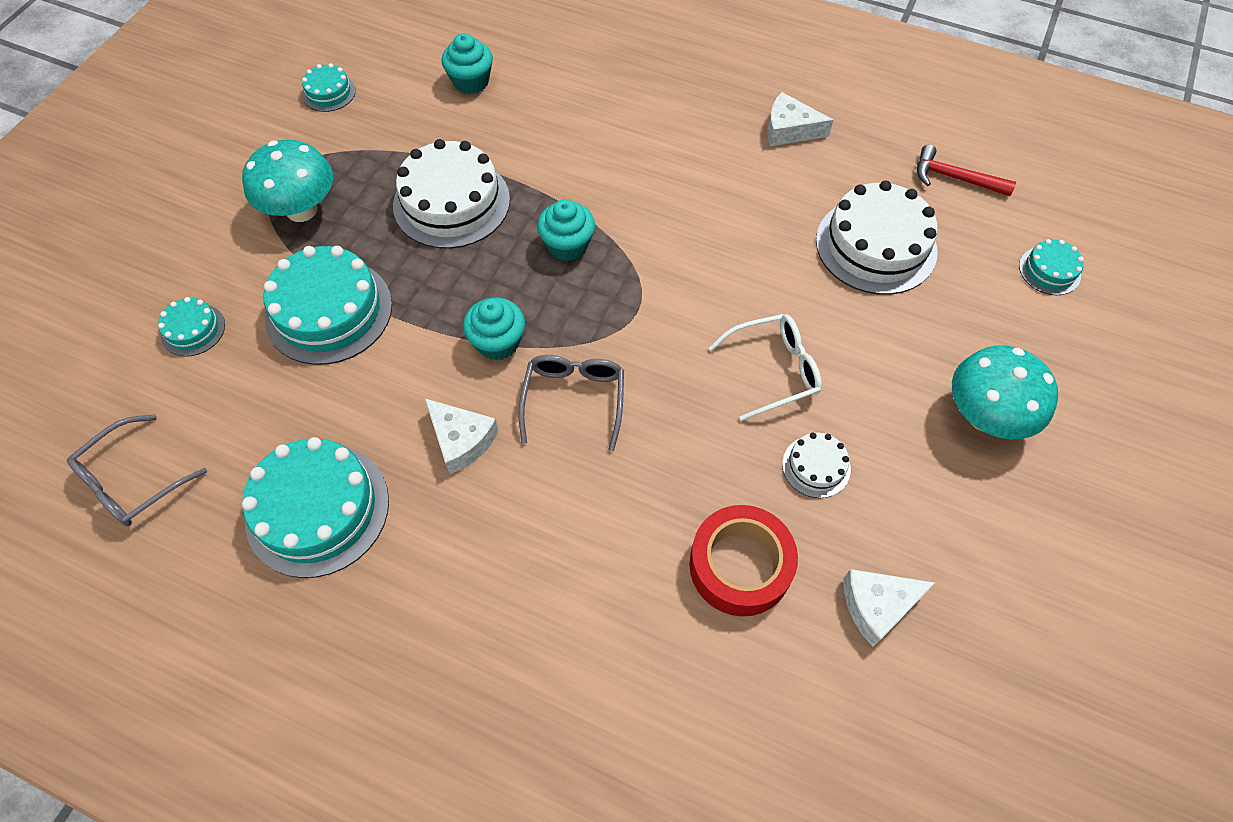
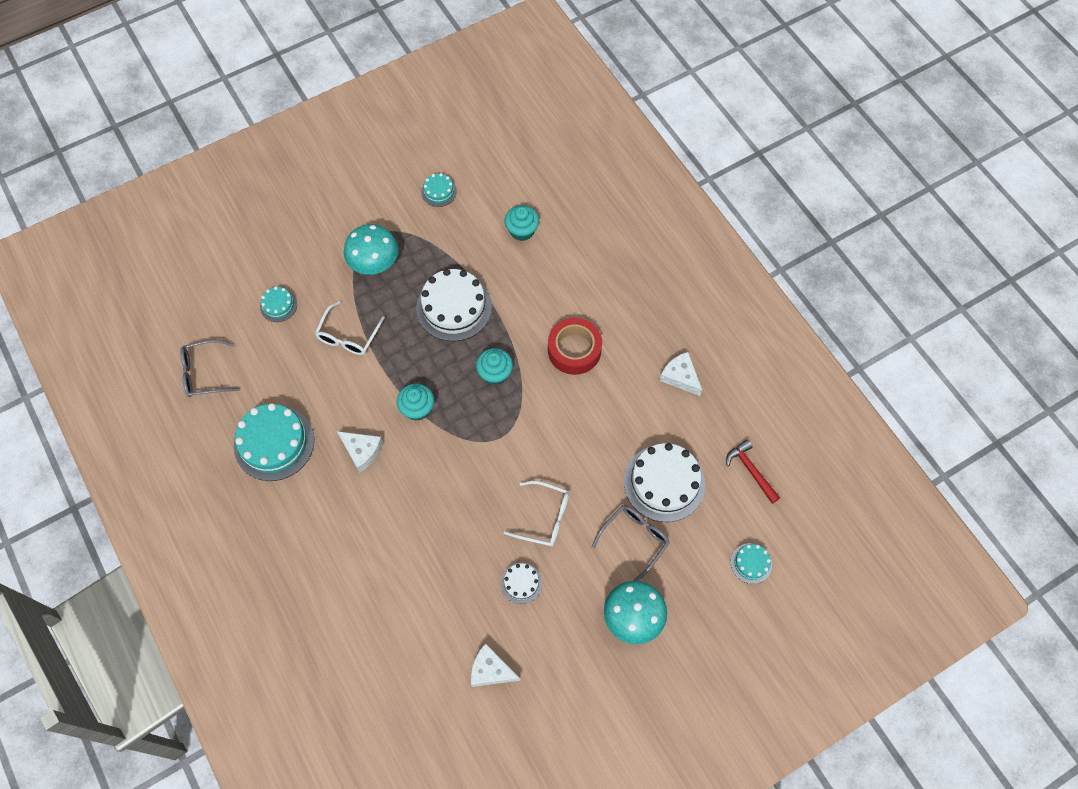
camera: 35 degrees right, 5 degrees up
(329, 311) = (348, 336): turquoise cake -> white glasses
(461, 440) = (362, 451): white cheese -> white cheese turned 45 degrees counterclockwise
(574, 399) = (431, 466): grey glasses -> grey glasses (634, 539)
(740, 566) = (442, 605): red tape -> red tape (574, 350)

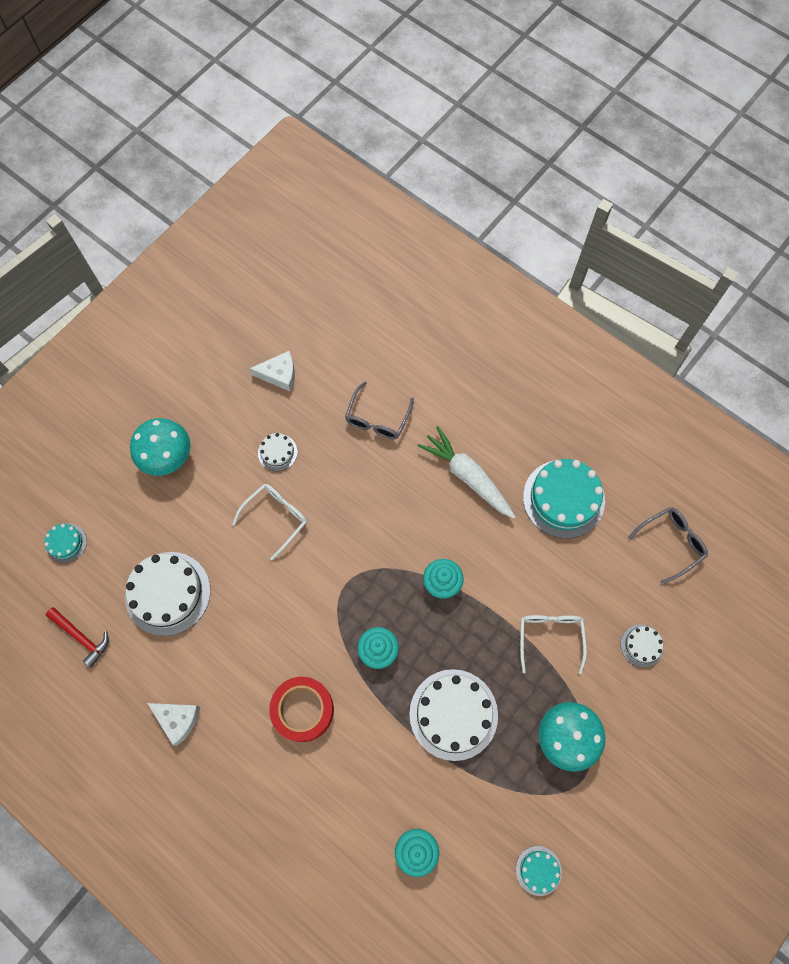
camera: 160 degrees right, 5 degrees up
(278, 305) = (641, 645): turquoise cake -> white cake
(350, 494) = (467, 476): none -> white carrot
(362, 451) = (476, 520): white cheese -> none
(544, 517) = (276, 518): white glasses -> white glasses turned 135 degrees clockwise
(634, 539) = (183, 527): grey glasses -> grey glasses (377, 418)

